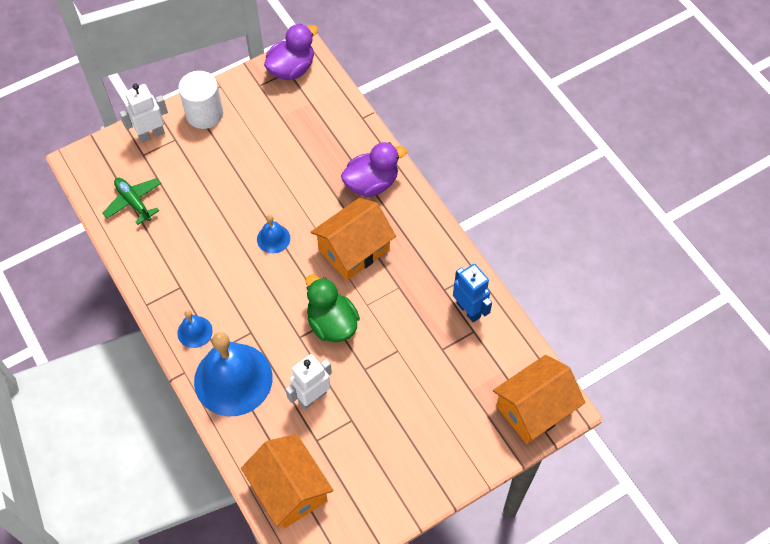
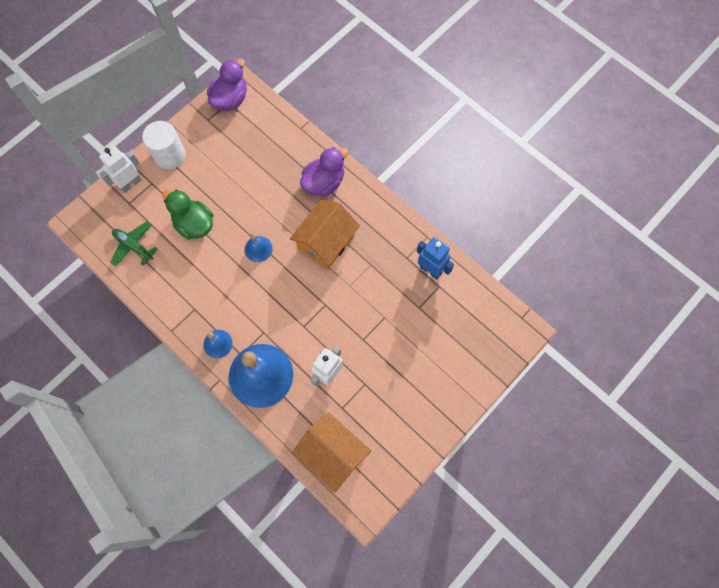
camera: 15 degrees left, 10 degrees up
(332, 323) = (326, 308): green duck -> green duck (194, 224)
(534, 408) = (503, 337): orange house -> none

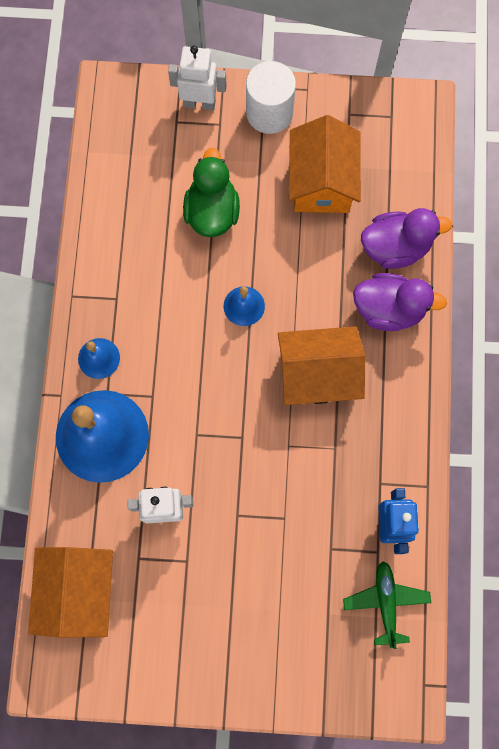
camera: 50 degrees right, 5 degrees up
(134, 246) = (132, 171): green plane -> green plane (386, 602)
(230, 99) = (397, 115): purple duck -> purple duck (395, 247)
(230, 160) = (322, 181): none -> orange house

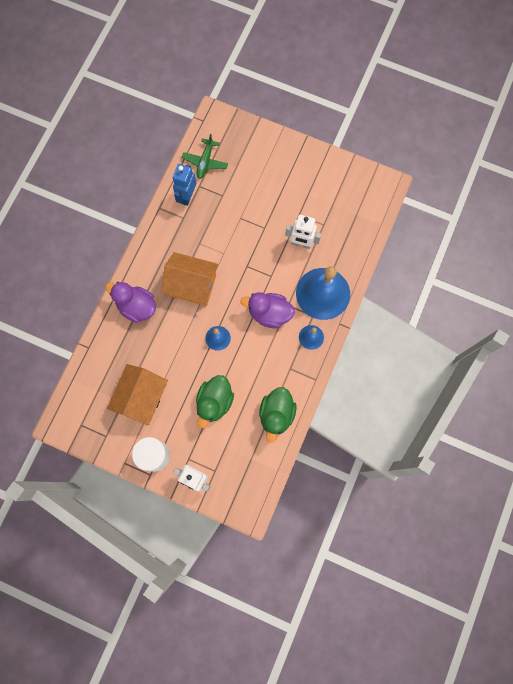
camera: 160 degrees left, 0 degrees up
(78, 591) = (359, 219): orange house -> none
(114, 225) = (276, 414): none -> green duck
(395, 247) = (116, 341): purple duck -> purple duck (269, 314)

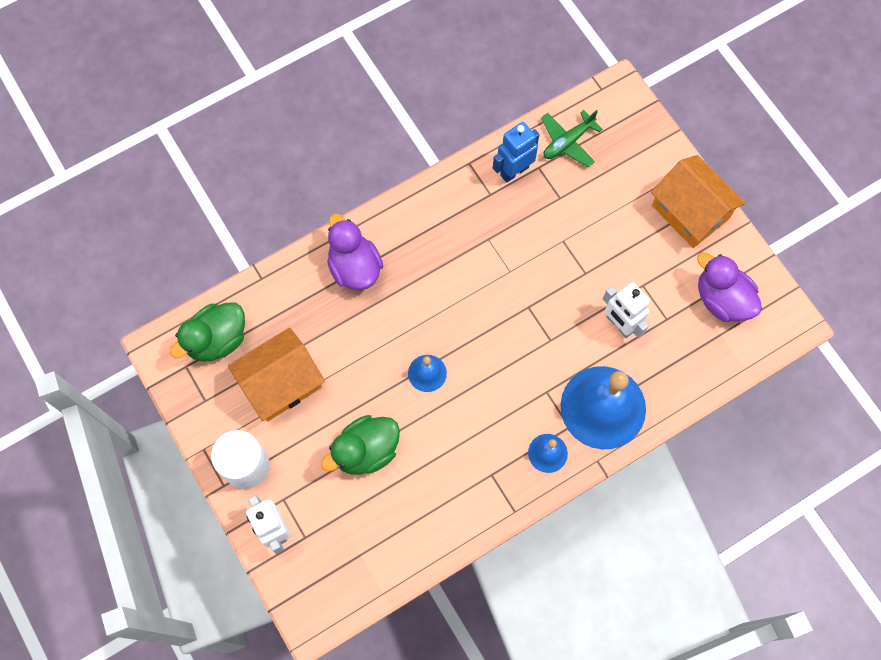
camera: 35 degrees right, 5 degrees down
(192, 285) = (441, 285): orange house -> orange house (690, 212)
(269, 314) = (514, 386): purple duck -> purple duck (722, 299)
(276, 414) = (432, 521): green duck -> green duck (217, 340)

